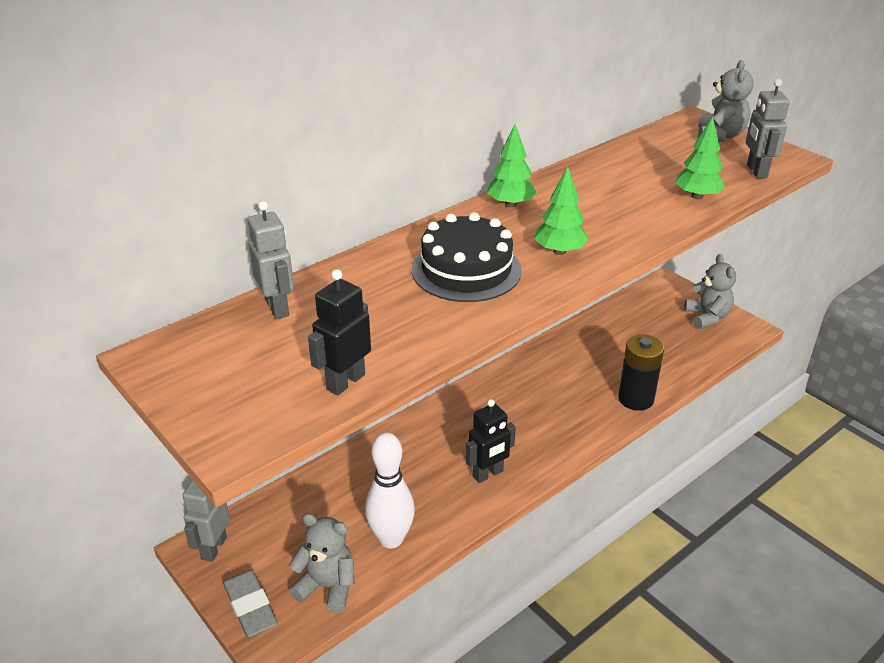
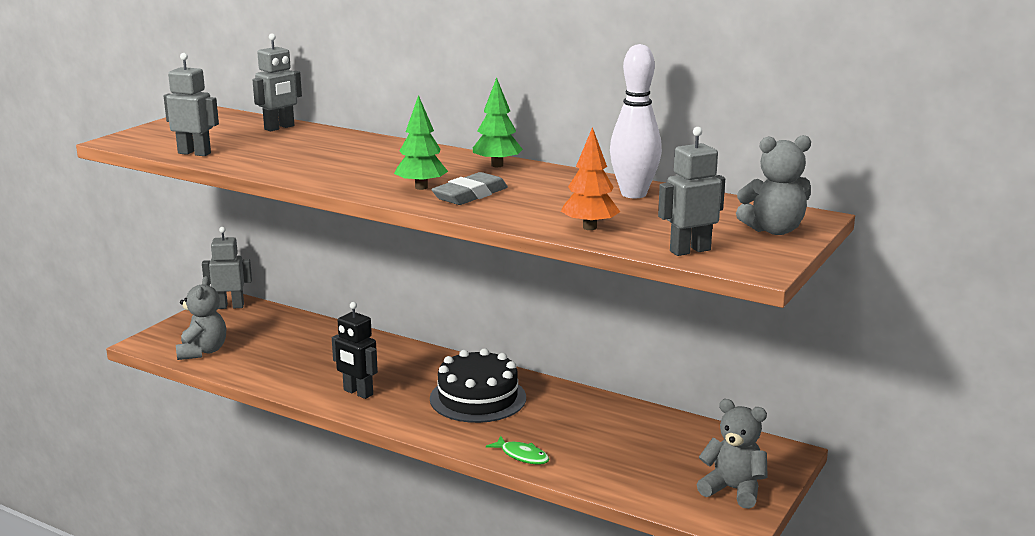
camera: 70 degrees right, 15 degrees down
(250, 607) = (177, 330): grey eraser -> grey eraser (470, 195)
(345, 382) = (194, 153): black robot -> grey robot
(391, 539) = (260, 365): white bowling pin -> white bowling pin (633, 194)
(466, 270) = (366, 164): black cake -> black cake (478, 398)
(635, 399) = (522, 456): black battery -> green fish
(697, 196) = (589, 227): green tree -> orange tree
(707, 317) = (733, 490): grey teddy bear -> grey teddy bear turned 120 degrees counterclockwise

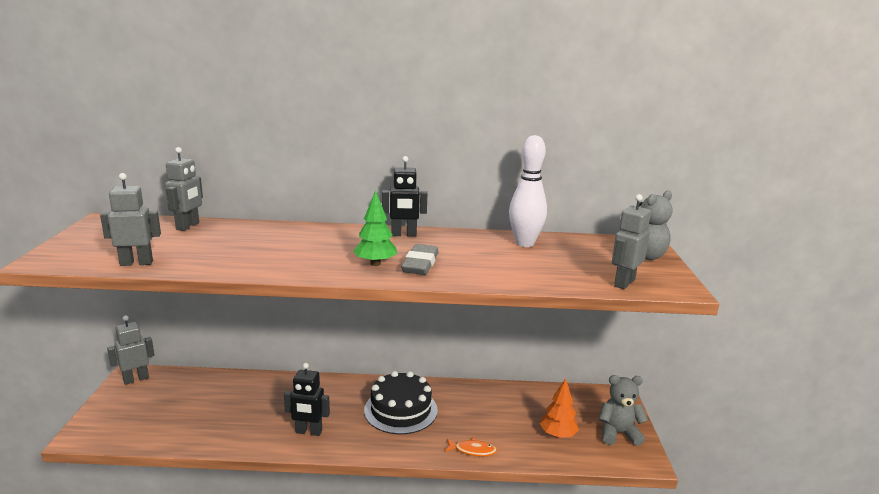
camera: 30 degrees left, 0 degrees up
(202, 351) = (143, 430): grey teddy bear -> none
(497, 165) = (404, 235): green tree -> black robot
(522, 456) = (472, 450): green fish -> orange fish
(589, 227) = (538, 277): orange tree -> orange tree (557, 434)

